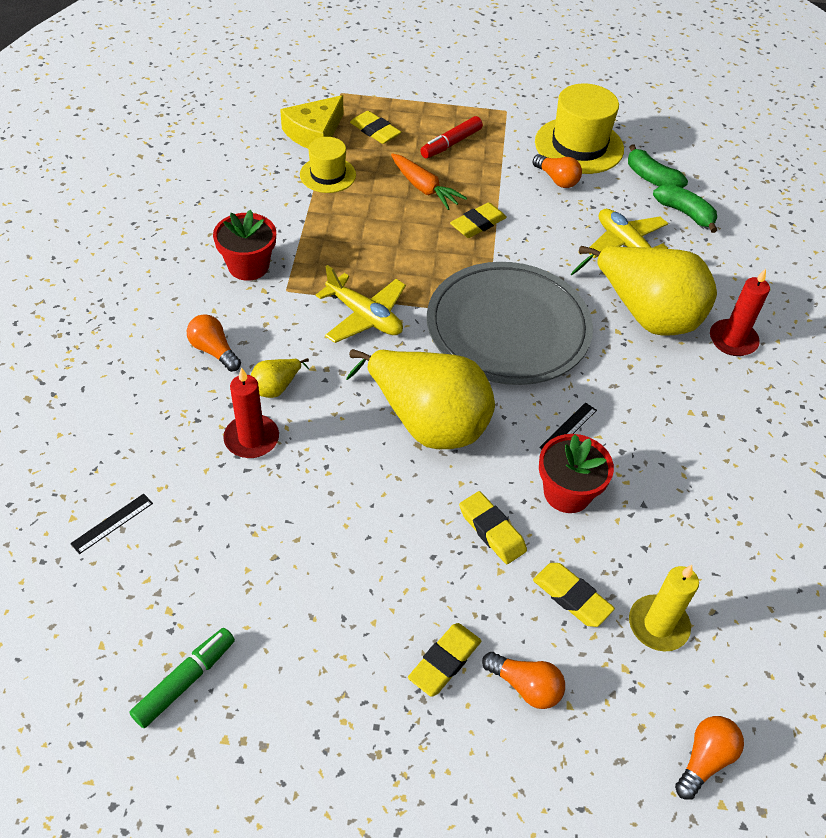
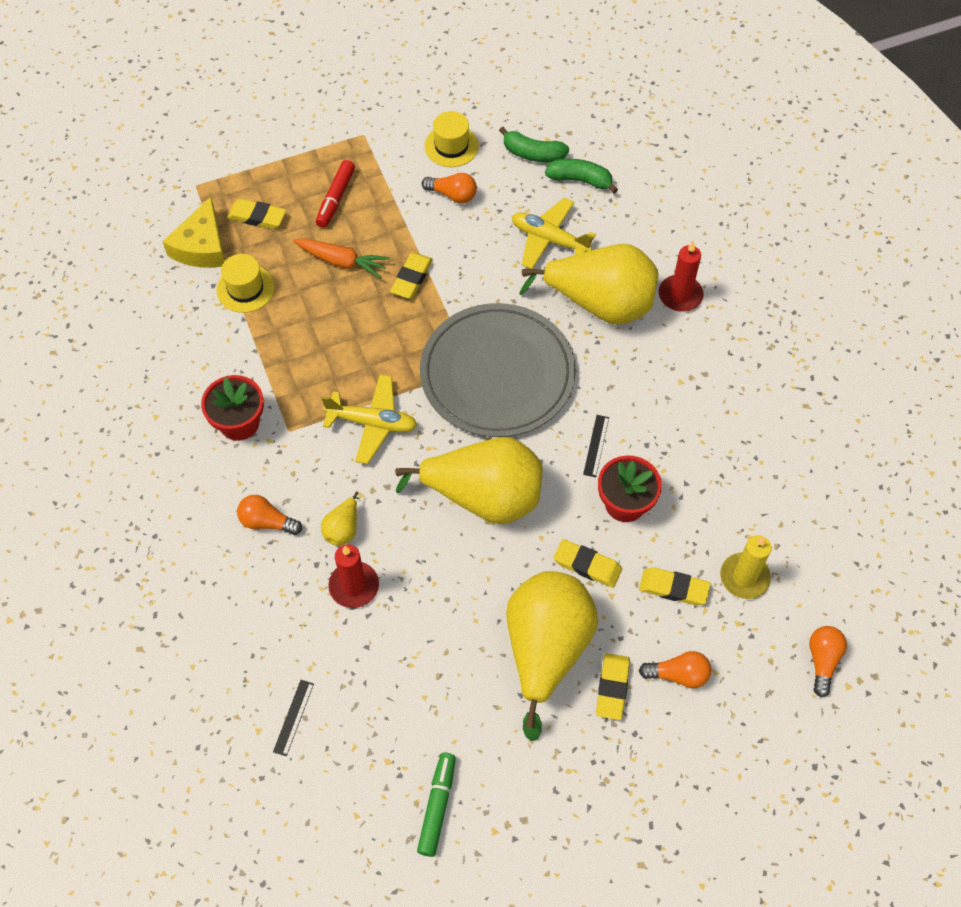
camera: 25 degrees left, 10 degrees up
(398, 588) = (546, 649): none -> yellow pear
(579, 146) = (451, 146): yellow hat -> yellow hat, size x0.60

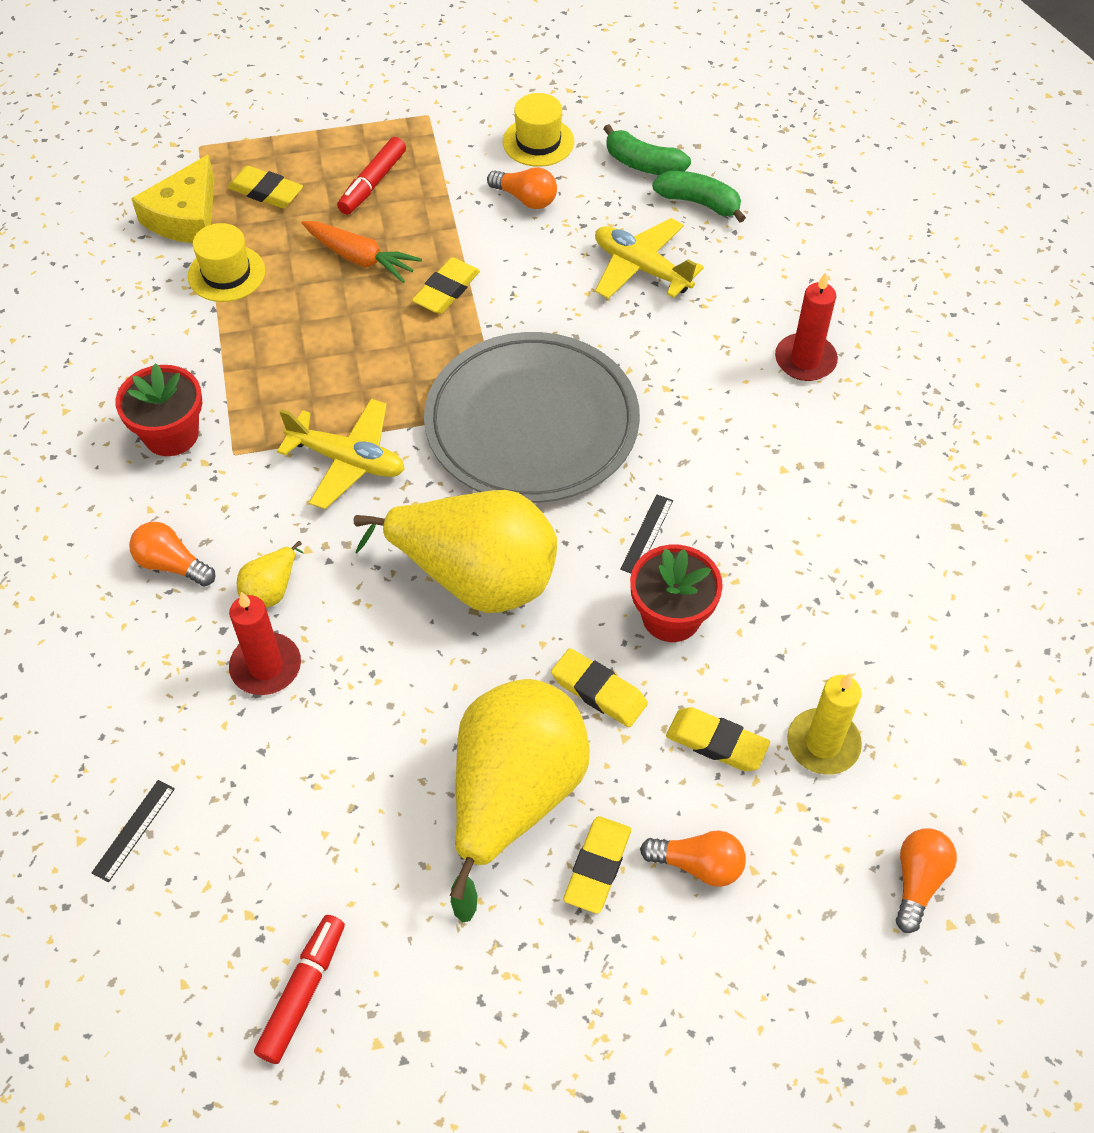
camera: 10 degrees right, 5 degrees down
(437, 806) = (302, 992): green marker -> red marker
(600, 304) = (692, 356): yellow pear -> none

